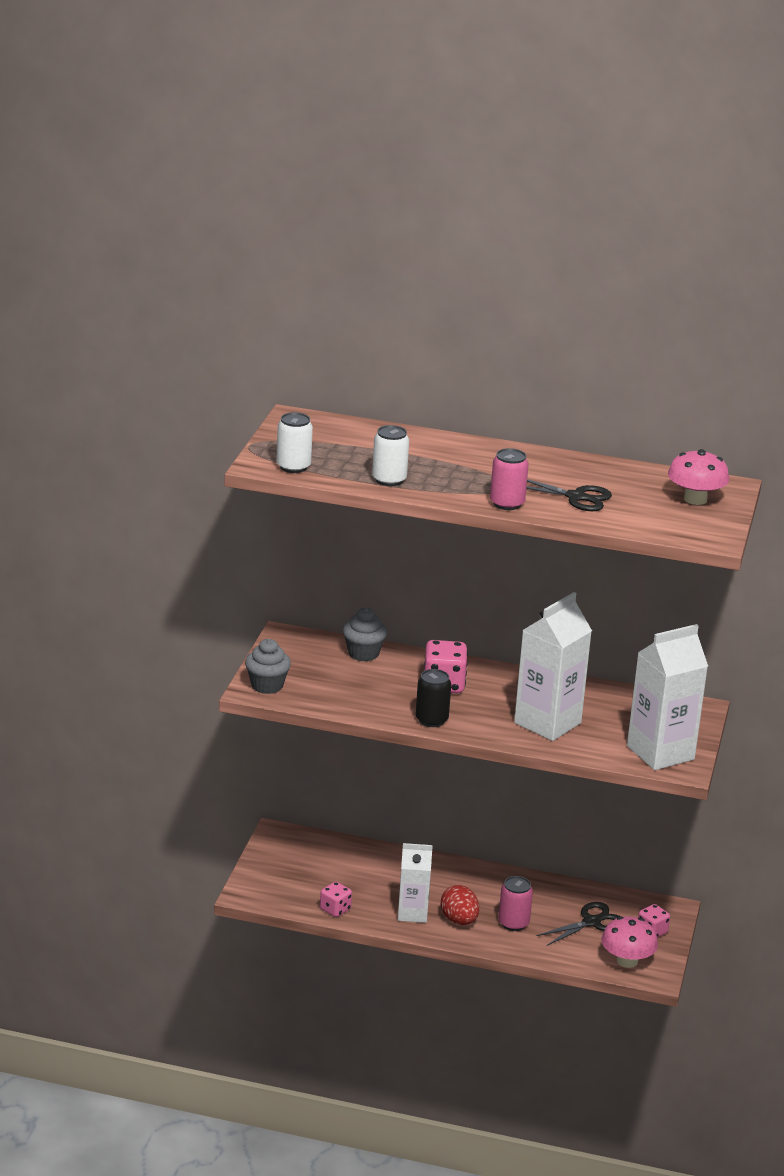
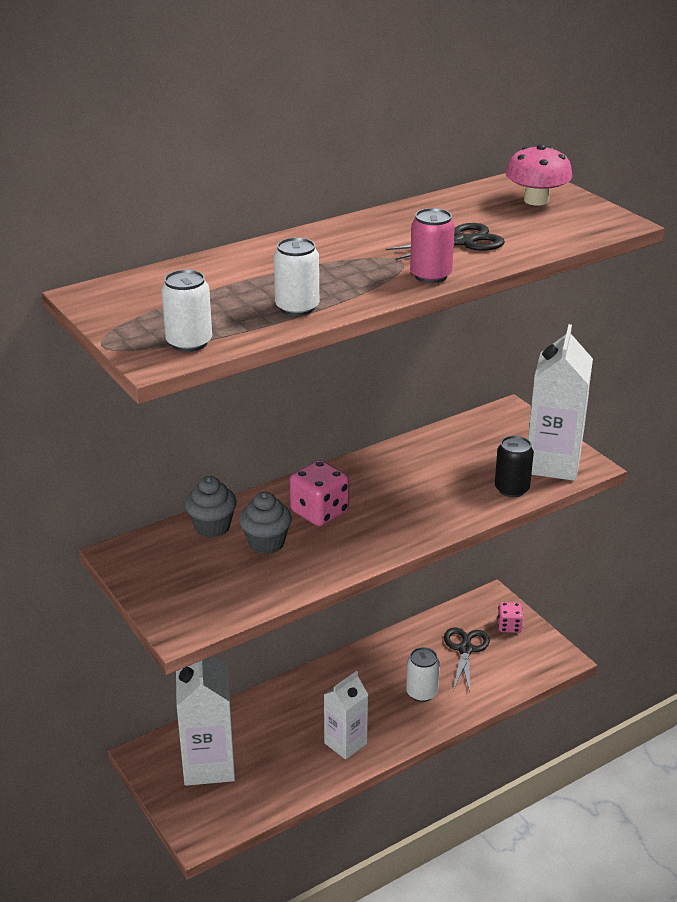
camera: 45 degrees left, 5 degrees up
(267, 686) = (184, 616): grey cupcake -> grey cupcake (266, 543)
(335, 909) = (287, 789): pink dice -> none
(431, 720) = (365, 550): black can -> black can (511, 489)
(459, 920) = (385, 721): red egg -> none
(513, 923) = (421, 692): pink can -> white can
(547, 723) = (445, 492): white carton -> white carton (209, 765)
(627, 961) = (530, 662): pink mushroom -> none

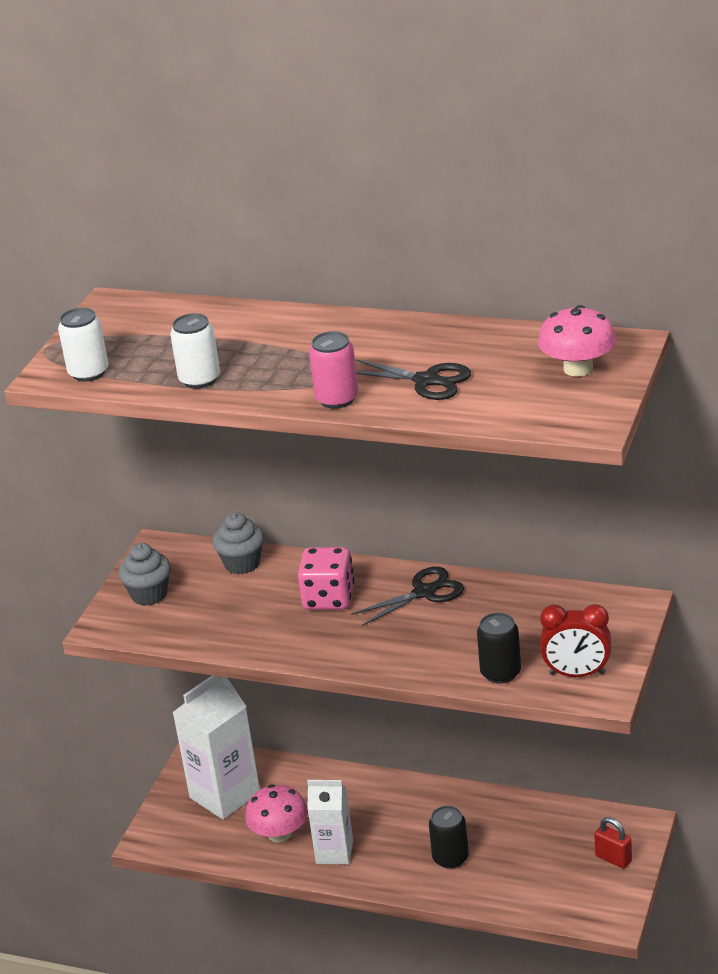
camera: 55 degrees right, 0 degrees up
(266, 543) = (254, 599): grey cupcake -> grey cupcake (149, 594)
(289, 760) = (279, 833): none -> pink mushroom
(421, 692) = (450, 858): white can -> black can
(465, 649) = (543, 850): black scissors -> black scissors (424, 592)
(509, 626) = (613, 859): pink dice -> red padlock
(553, 464) = (577, 674): white carton -> red clock

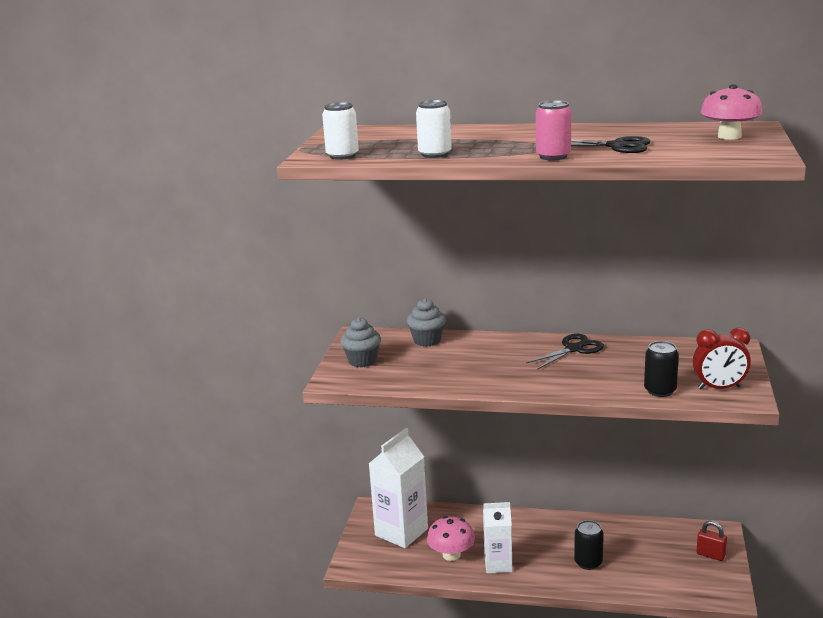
camera: 10 degrees left, 10 degrees down
(328, 598) = (503, 356): pink dice -> none

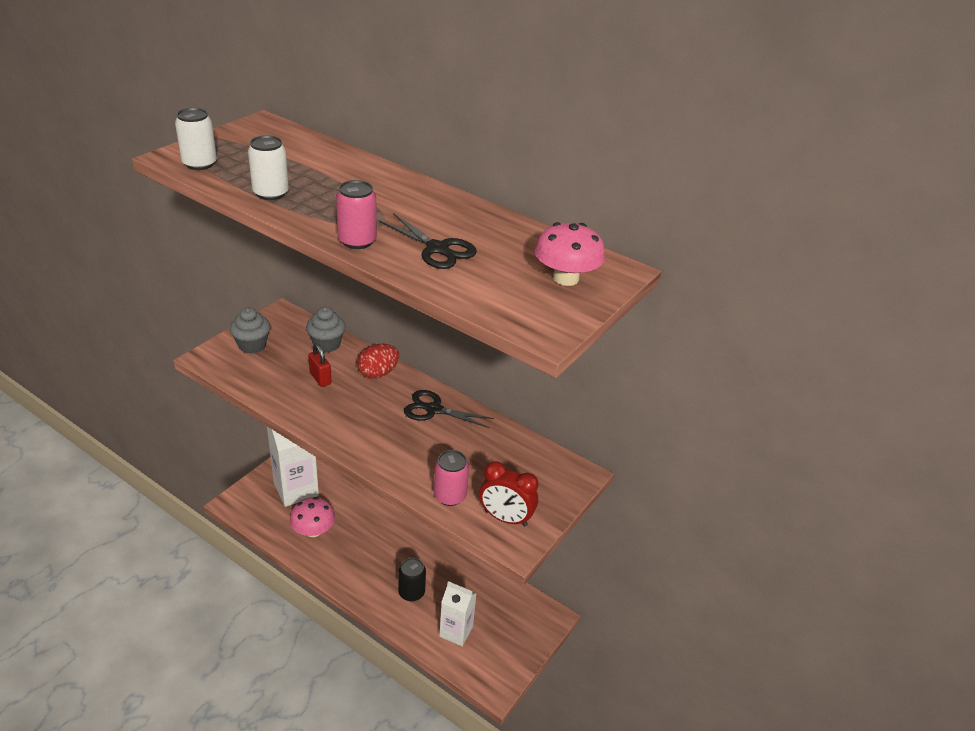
camera: 20 degrees right, 15 degrees up
(497, 343) = (378, 373): none -> red egg
(498, 564) = (340, 558): white carton -> white carton (456, 631)
(574, 349) = (434, 409): black scissors -> black scissors turned 150 degrees counterclockwise
(660, 390) = (450, 496): black can -> pink can
(710, 555) = (520, 637): red padlock -> red padlock (320, 378)

